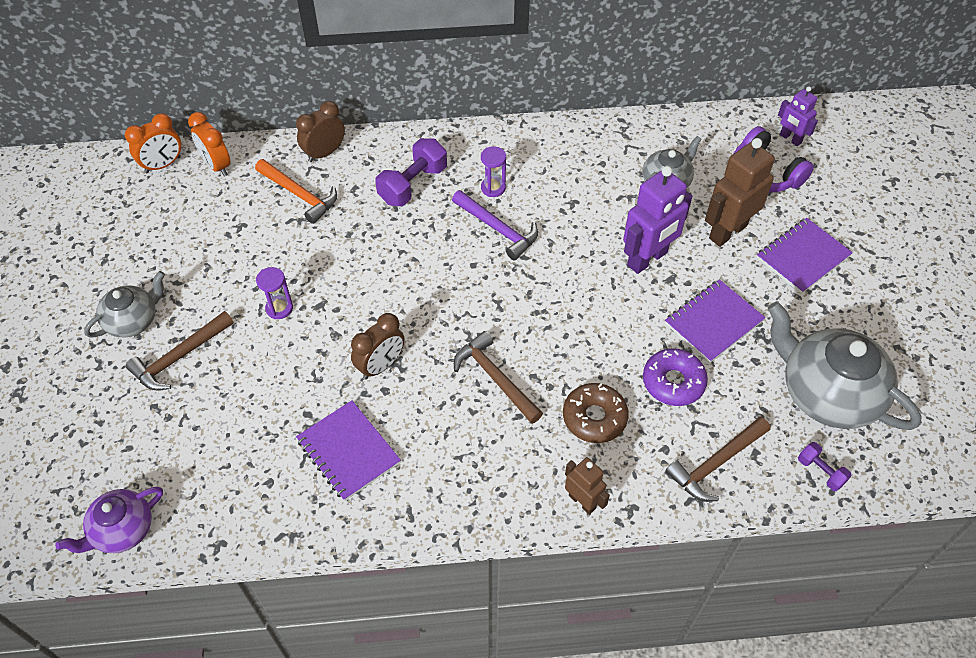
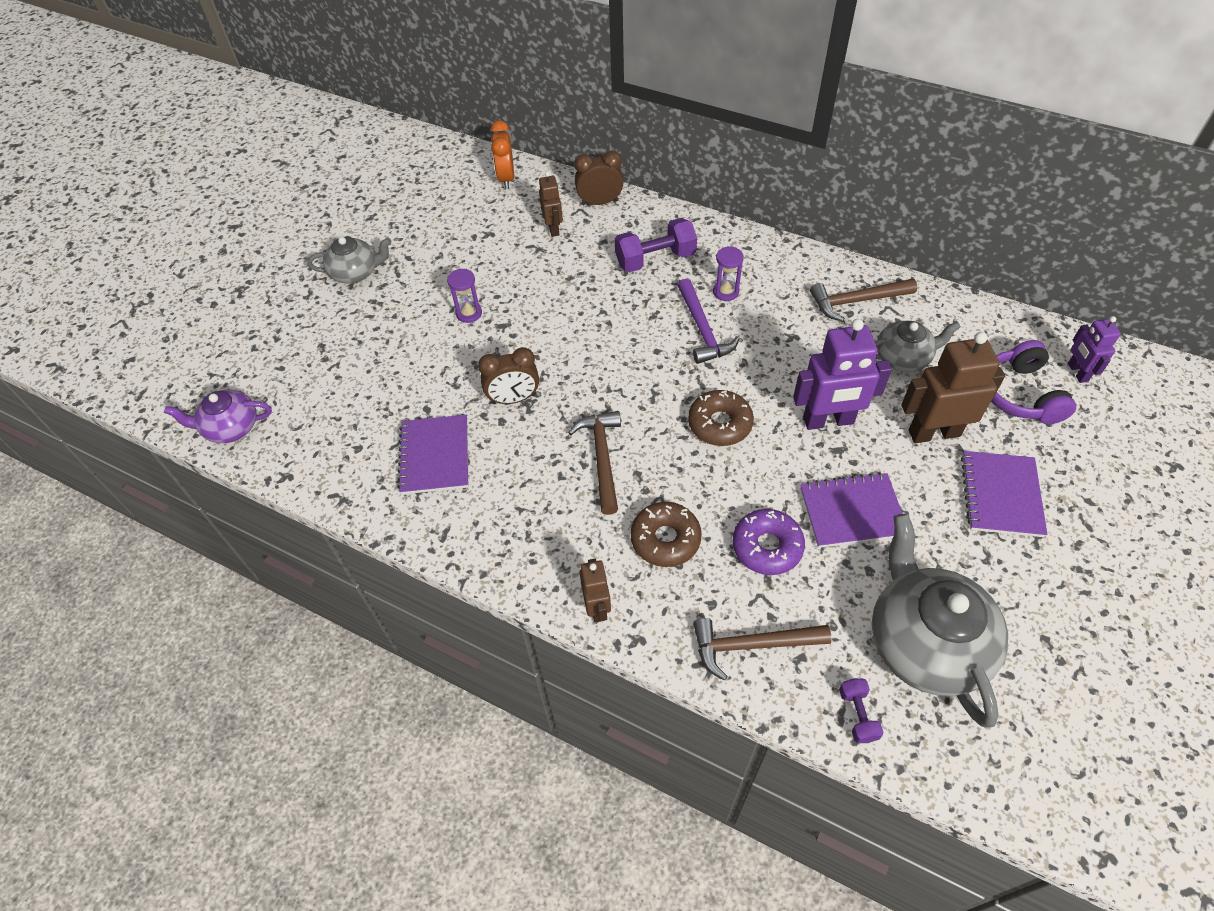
camera: 35 degrees right, 0 degrees up
(163, 165) = (466, 161): orange clock -> none
(179, 357) = (367, 316): brown hammer -> brown hammer (856, 301)
(299, 195) = (553, 228): orange hammer -> brown robot
(568, 302) = (719, 424): none -> brown donut
(802, 257) = (1001, 495): purple notebook -> purple notebook turned 75 degrees counterclockwise

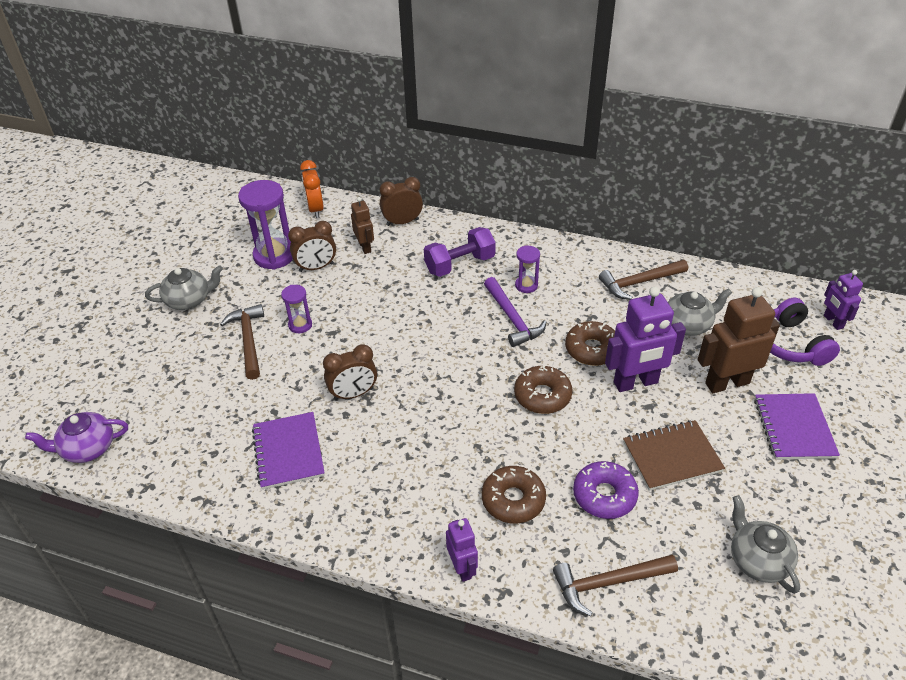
camera: 10 degrees left, 10 degrees down
(453, 230) = (274, 256): none -> purple hourglass
(496, 248) = (316, 267): none -> brown clock
(597, 607) = (462, 568): brown robot -> purple robot
(602, 458) = (443, 436): brown hammer -> brown hammer (248, 340)
(786, 376) = (592, 349): none -> brown donut
(852, 512) = (672, 456): purple notebook -> brown notebook
(857, 715) = (713, 631): purple dumbbell -> none
(925, 642) = (757, 560): grey teapot -> grey teapot, size x0.56

